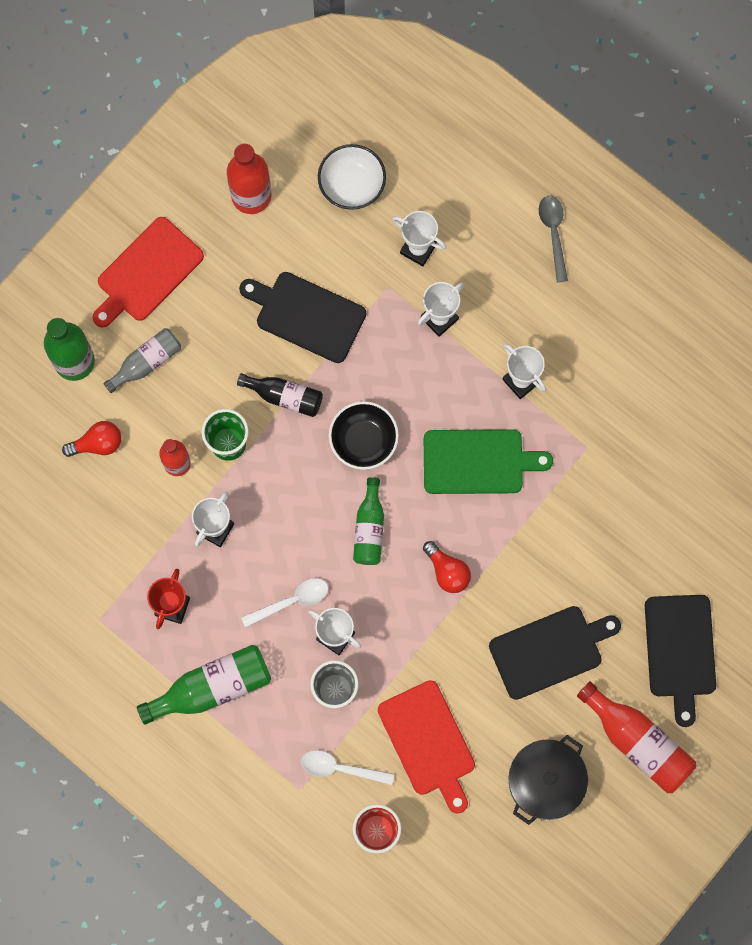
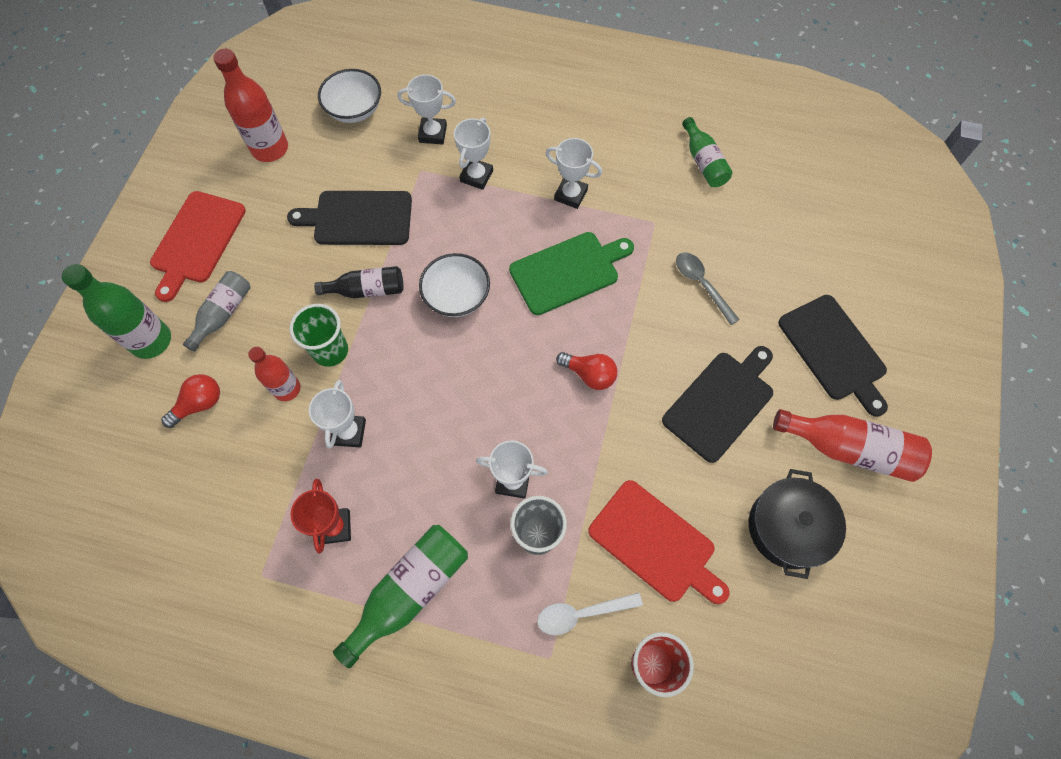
camera: 25 degrees left, 10 degrees down
(291, 601) = (454, 467): white spoon -> none
(363, 441) = (457, 296): black bowl -> white bowl
(369, 528) = (498, 368): green bottle -> green bottle (703, 162)
(553, 233) = (538, 82): grey spoon -> grey spoon (701, 285)

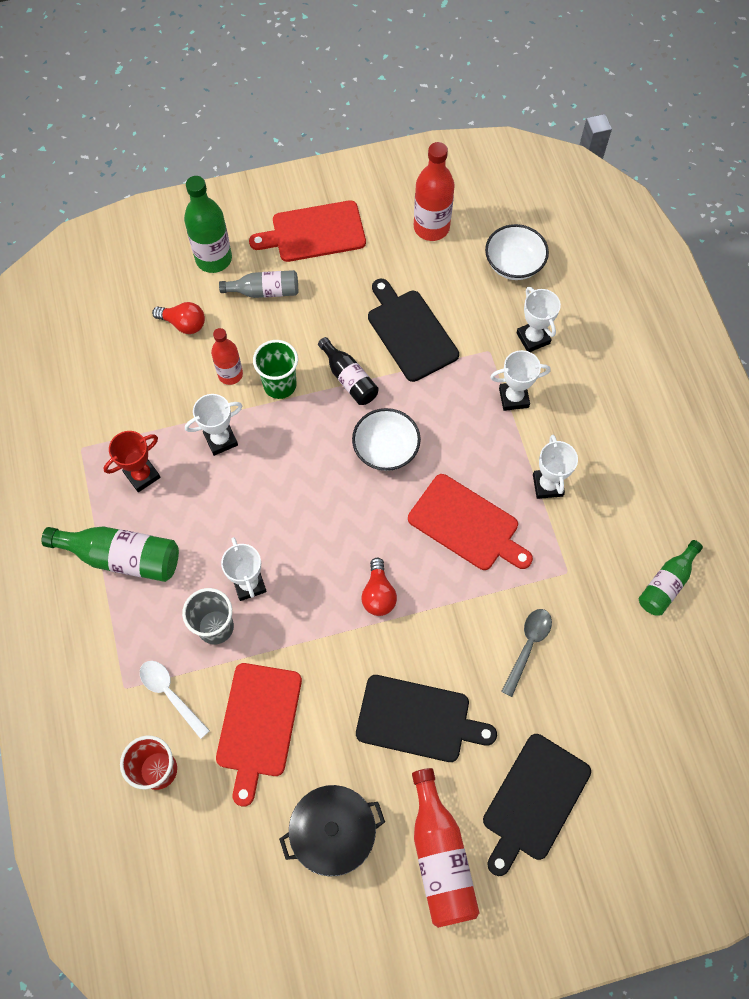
camera: 60 degrees right, 0 degrees up
(568, 271) = (467, 525): green cutting board -> red cutting board

